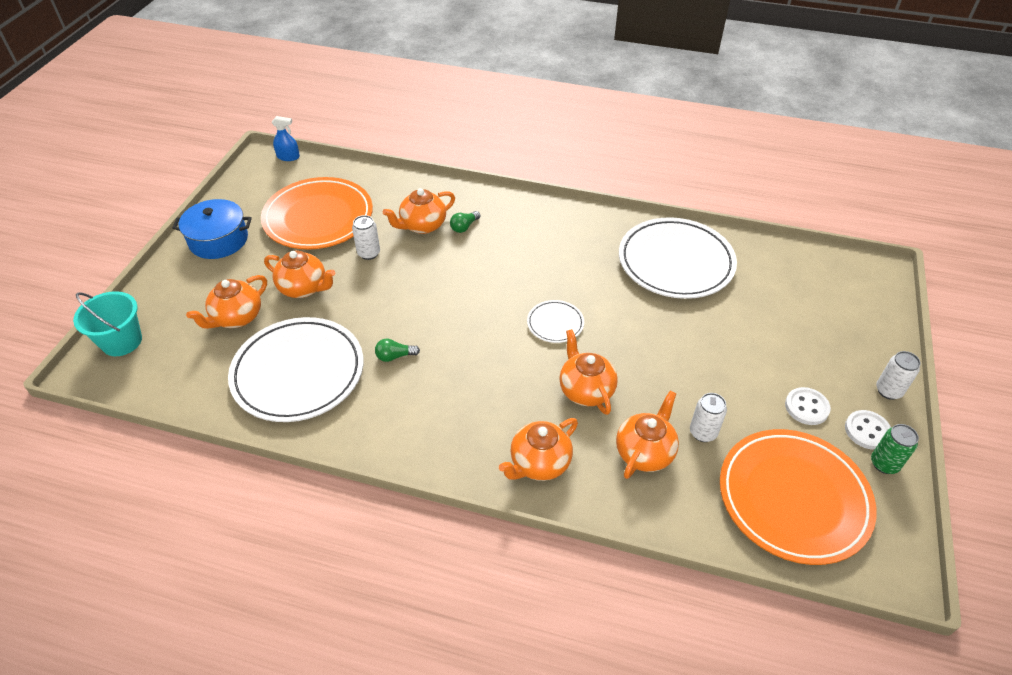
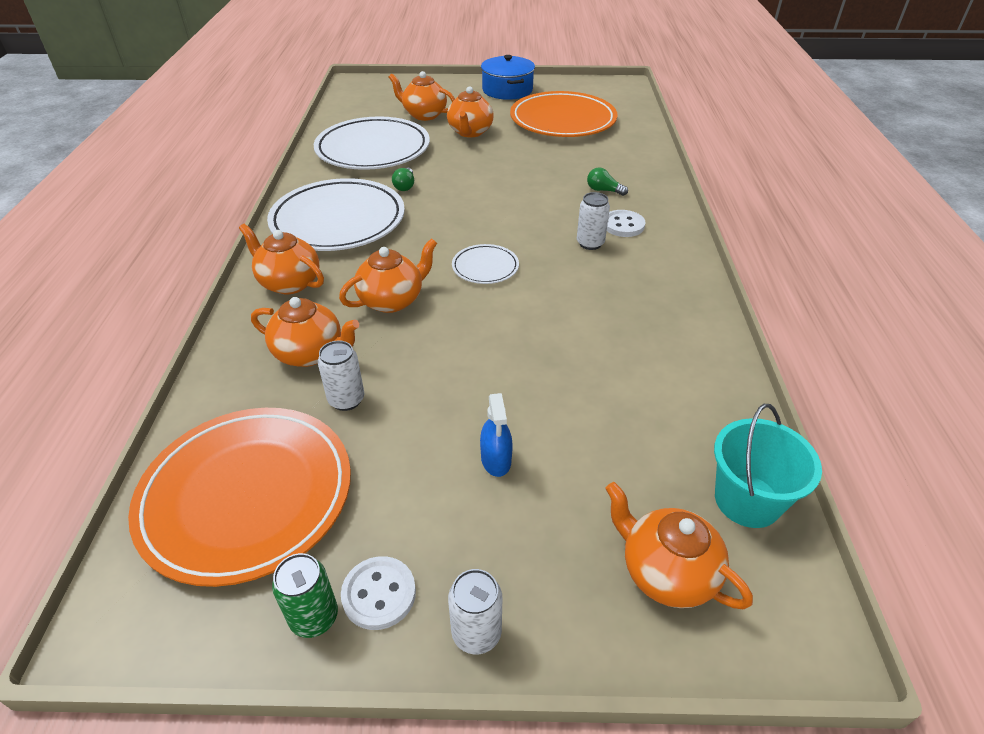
camera: 75 degrees right, 5 degrees down
(122, 341) = (385, 85): turquoise bucket -> turquoise bucket (747, 500)
(288, 157) = (634, 92): blue spray bottle -> blue spray bottle (496, 459)
(369, 253) = (531, 150): white can -> white can (590, 243)
(395, 356) = (405, 186): green light bulb -> green light bulb turned 150 degrees counterclockwise
(422, 226) = (588, 168): orange teapot -> orange teapot (666, 572)
(675, 262) = (648, 351): white plate -> white plate (338, 221)
(806, 407) = (411, 510): white button -> white button (623, 225)

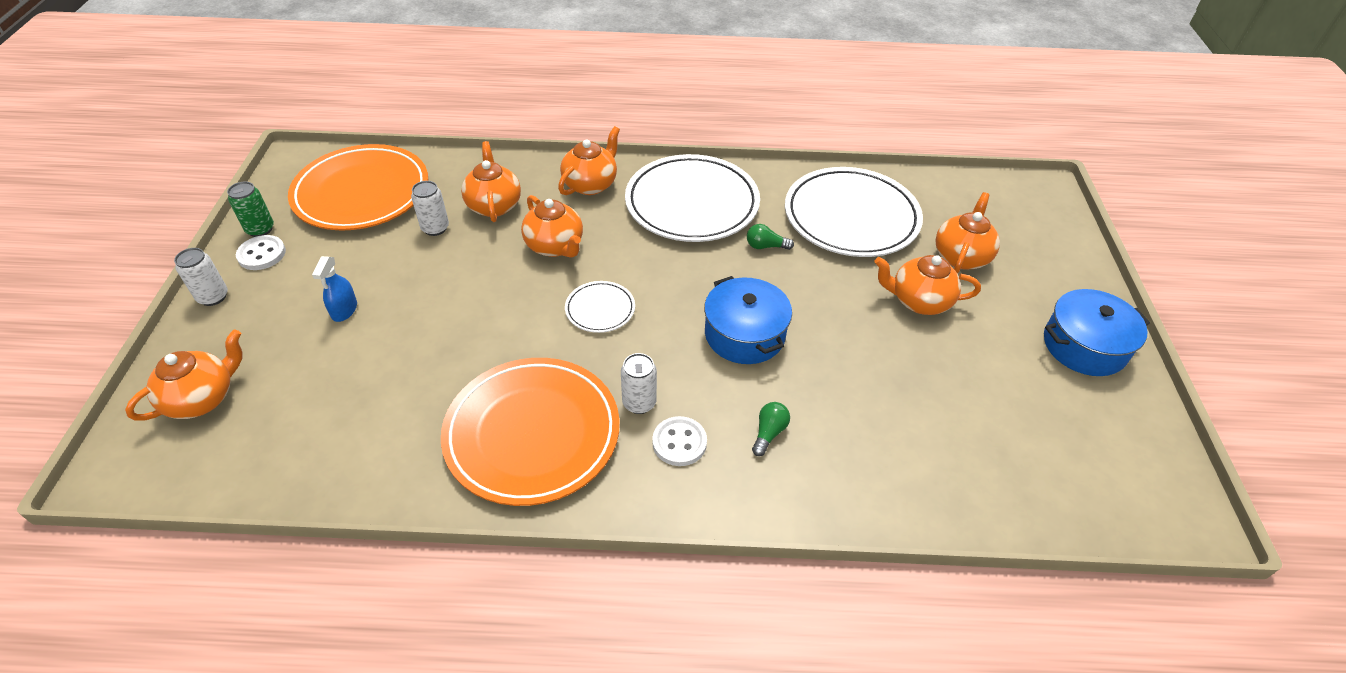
camera: 90 degrees right, 5 degrees up
(310, 353) = (494, 205): orange teapot -> orange teapot turned 150 degrees clockwise
(496, 459) = (344, 310): blue spray bottle -> blue spray bottle turned 75 degrees counterclockwise
(509, 197) = (744, 334): none -> blue pot
(562, 120) = (989, 408): orange plate -> orange plate (532, 434)
(747, 500) = (236, 467): turquoise bucket -> none

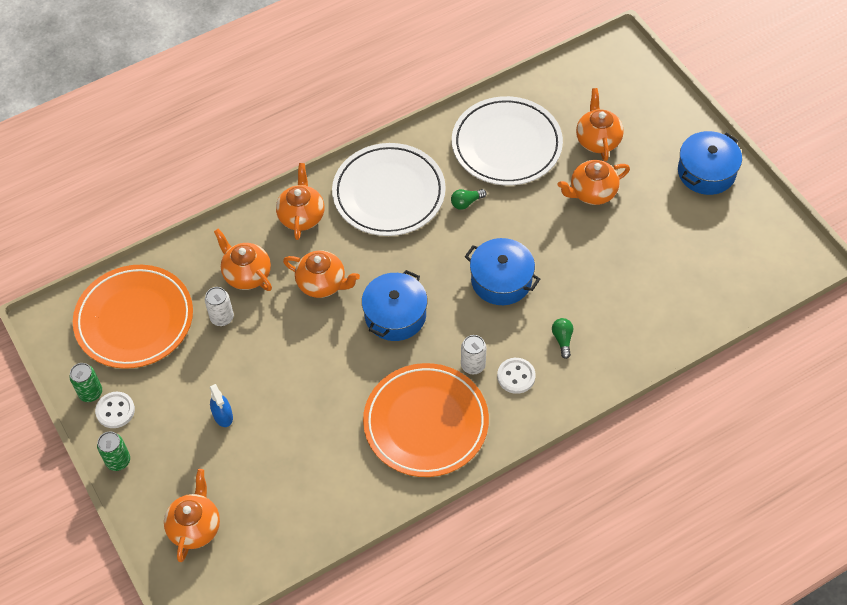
camera: 30 degrees left, 10 degrees up
(213, 297) = (118, 461): white can -> green can
(600, 309) = (395, 315): white plate -> blue pot

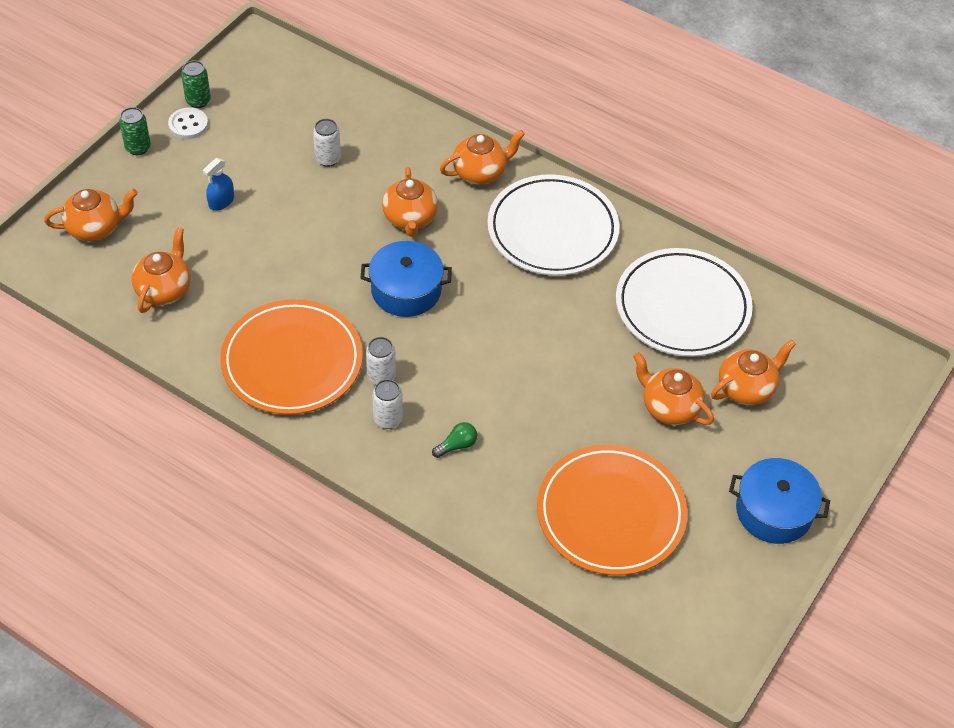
camera: 60 degrees right, 5 degrees down
(134, 320) = (291, 99): orange plate -> orange plate (611, 514)
(246, 274) = (387, 158): orange teapot -> orange teapot (164, 289)
(466, 202) = (582, 299): green light bulb -> none
(501, 280) = (501, 364): blue pot -> none
(516, 376) = (388, 419): white button -> white can

